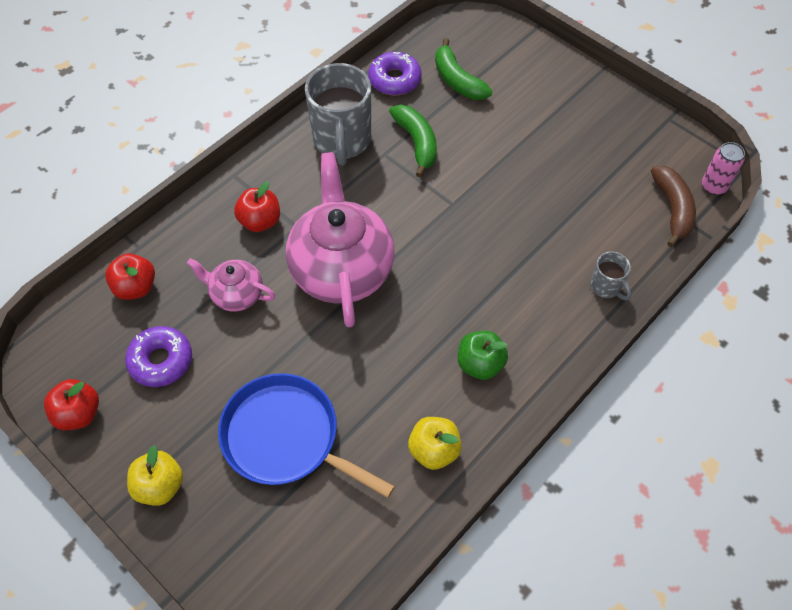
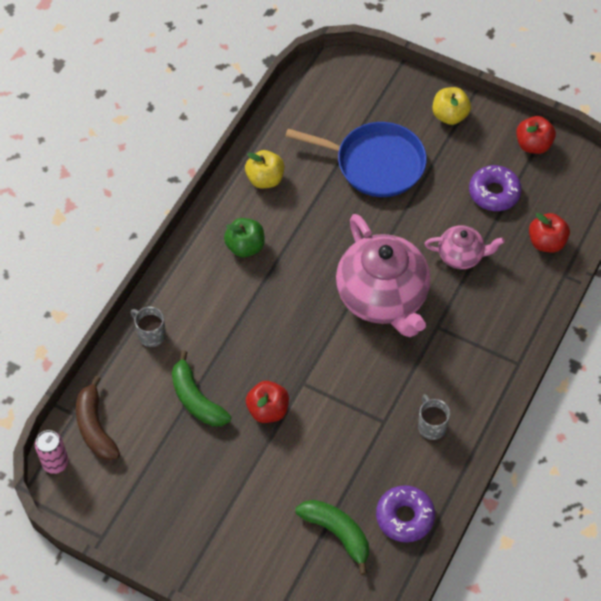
camera: 165 degrees right, 0 degrees up
(260, 221) = (472, 324): red apple -> red apple (268, 410)
(342, 141) = (431, 426): grey mug -> grey mug, size x0.48
(417, 143) = (357, 442): green banana -> green banana (196, 399)

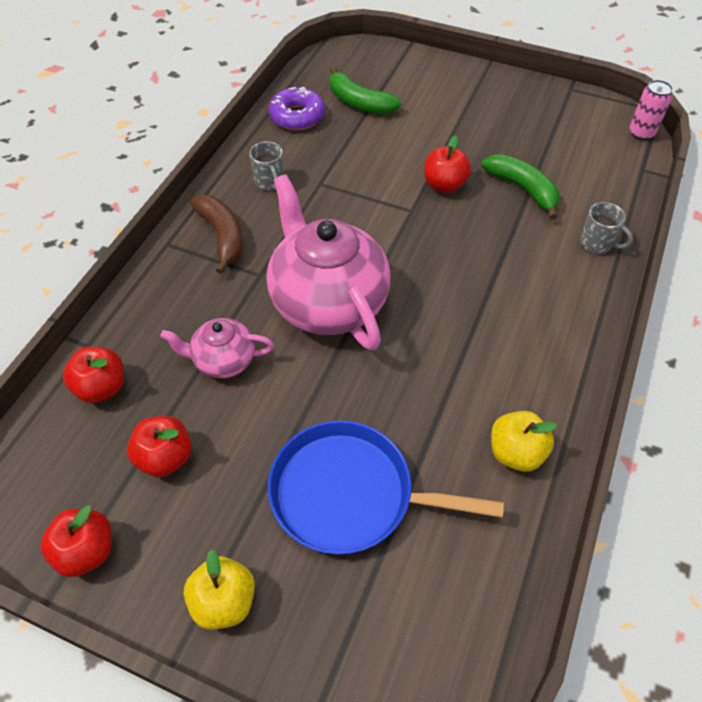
camera: 175 degrees right, 5 degrees down
(95, 427) = (617, 161): brown banana -> brown banana (222, 236)
(245, 246) = (517, 351): green apple -> none
(494, 193) = (165, 457): purple donut -> red apple

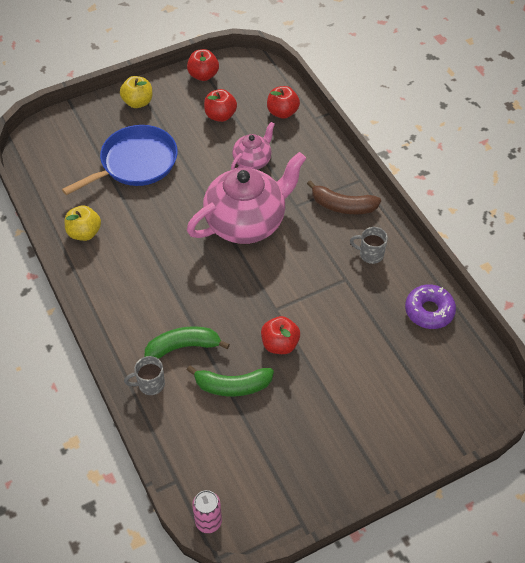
camera: 130 degrees right, 0 degrees up
(327, 301) = (247, 222): pink teapot -> pink teapot turned 45 degrees counterclockwise
(359, 103) = (413, 359): green banana -> green banana (183, 347)

